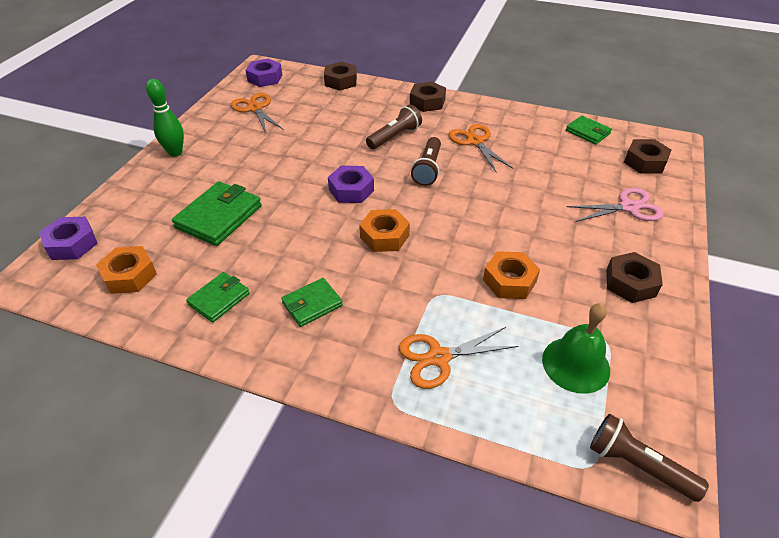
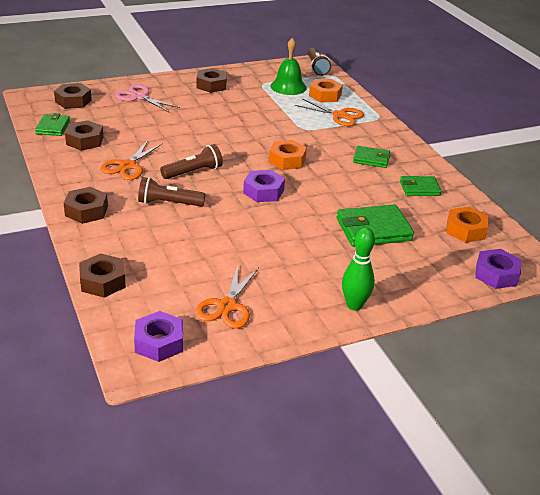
camera: 135 degrees left, 10 degrees down
(509, 281) = (260, 113): orange nut -> orange nut (325, 95)
(544, 138) = (85, 141): none -> brown nut

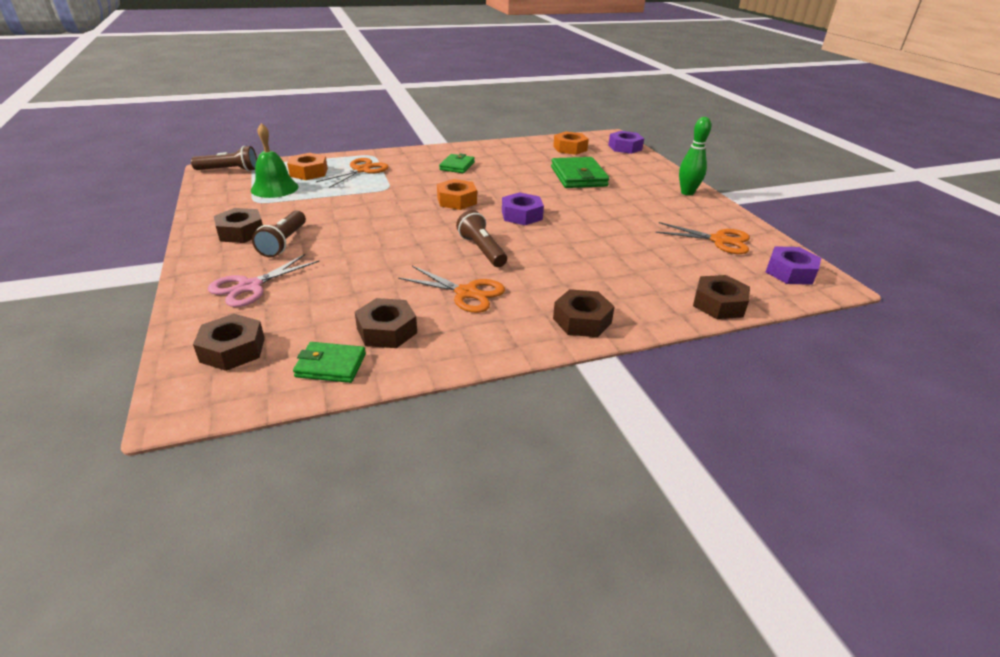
camera: 85 degrees left, 0 degrees up
(169, 203) = (553, 266): brown flashlight -> brown flashlight (284, 243)
(419, 188) = (509, 155): green wallet -> none

